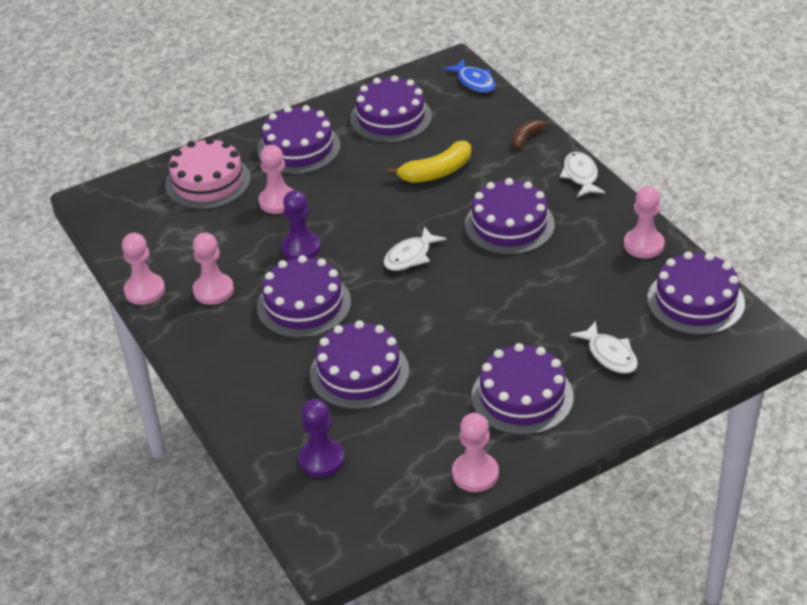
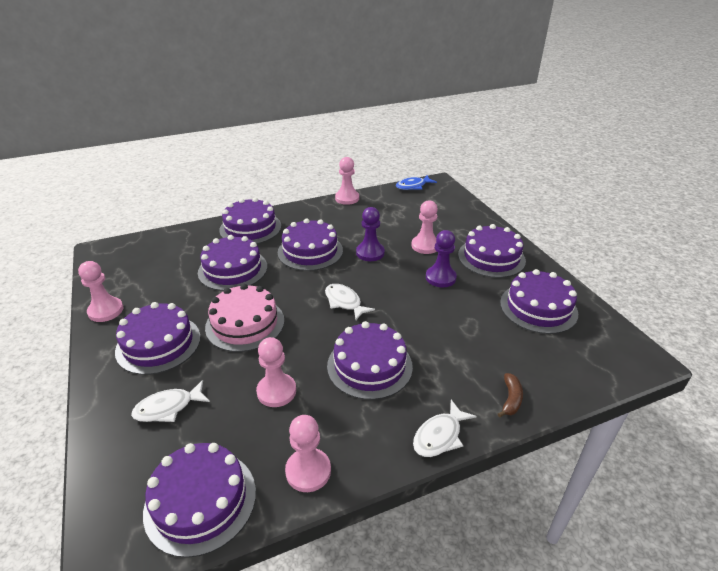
camera: 95 degrees right, 5 degrees down
(208, 182) = (451, 220): pink cake -> pink cake (245, 324)
(213, 290) = (338, 219): pink pawn -> pink pawn (276, 391)
(245, 382) = (250, 228): none -> purple cake
(321, 459) = (169, 251): purple pawn -> purple pawn (440, 278)
(437, 172) = (454, 328): yellow banana -> none
(474, 82) = (612, 371): blue fish -> blue fish (413, 186)
(526, 137) = (510, 399): brown banana -> brown banana turned 60 degrees clockwise
(580, 175) = (440, 436): white fish -> white fish turned 135 degrees clockwise

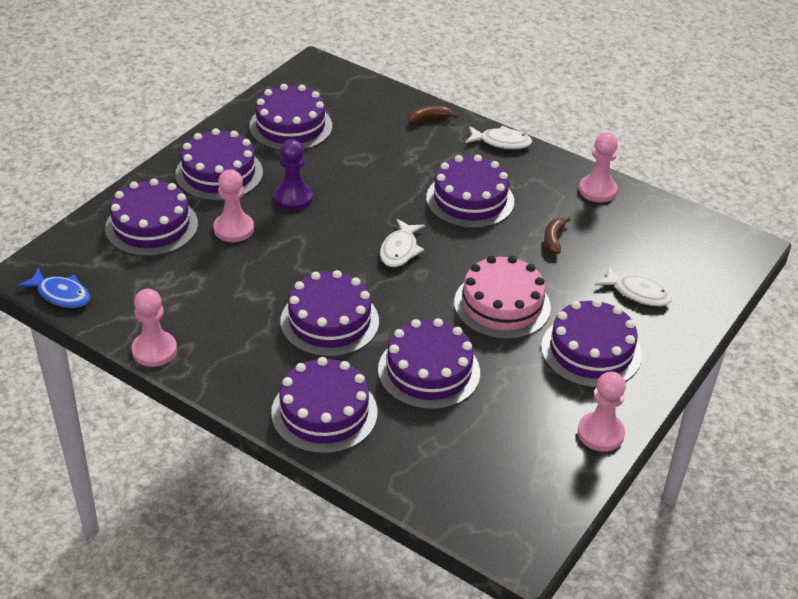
camera: 125 degrees left, 5 degrees up
(200, 501) = (674, 228): purple cake -> purple cake (151, 226)
(276, 391) = (553, 239): pink pawn -> brown banana
(370, 253) = (288, 268): purple pawn -> none

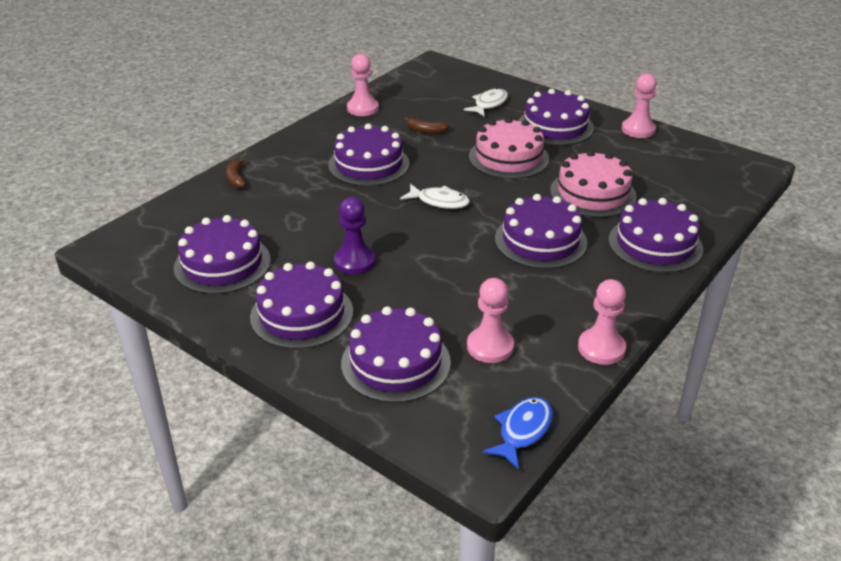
camera: 85 degrees left, 5 degrees down
(234, 229) = (404, 300): pink pawn -> pink pawn (490, 347)
(429, 371) = (592, 193): purple cake -> pink cake
(501, 142) = (285, 145): white fish -> none

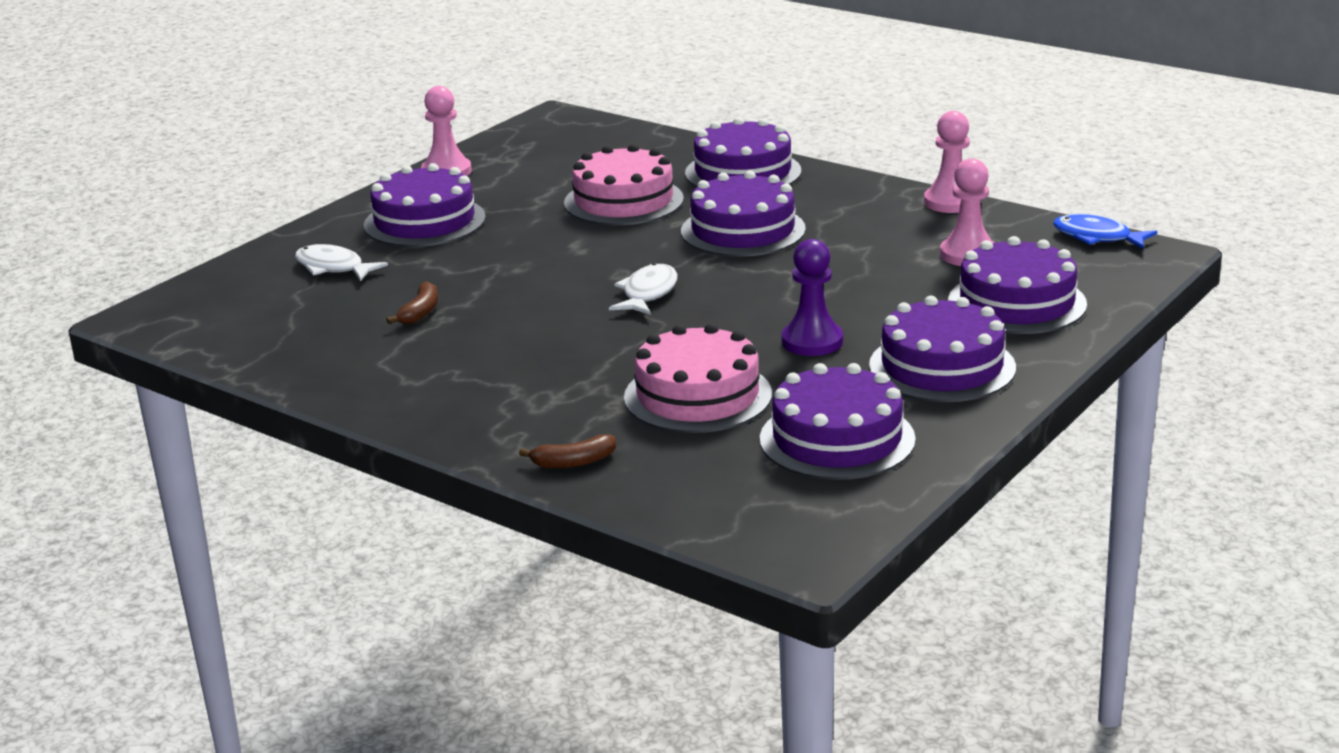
camera: 90 degrees left, 10 degrees down
(362, 108) = (318, 370): pink pawn -> none
(369, 164) = (531, 351): purple cake -> none
(508, 157) = (519, 251): pink cake -> pink cake (697, 396)

